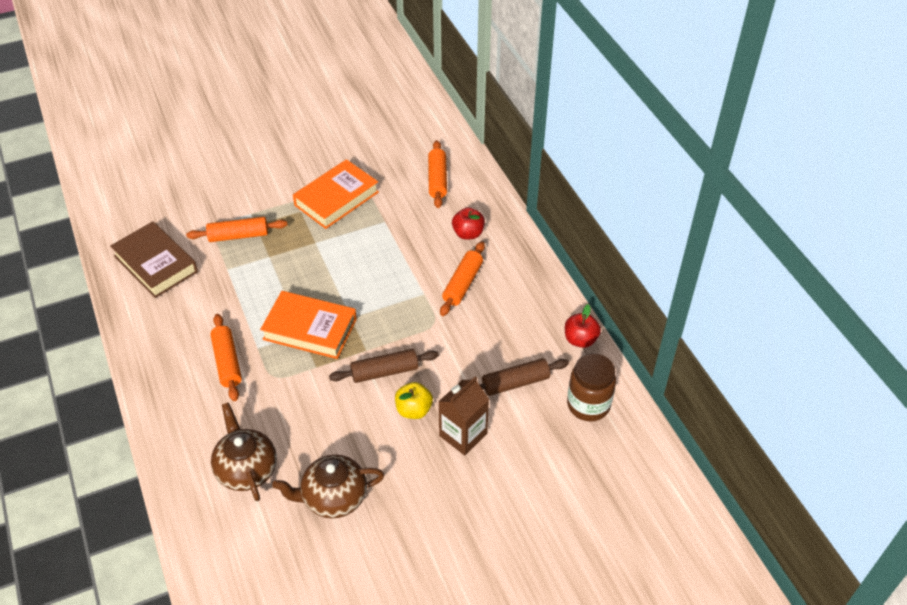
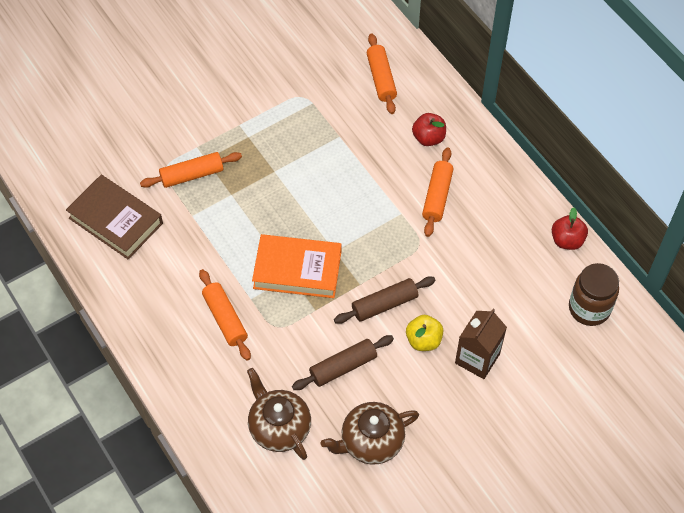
camera: 10 degrees left, 10 degrees up
(336, 198) = (282, 116): orange book -> none
(515, 383) = (514, 296): brown rolling pin -> brown rolling pin (343, 367)

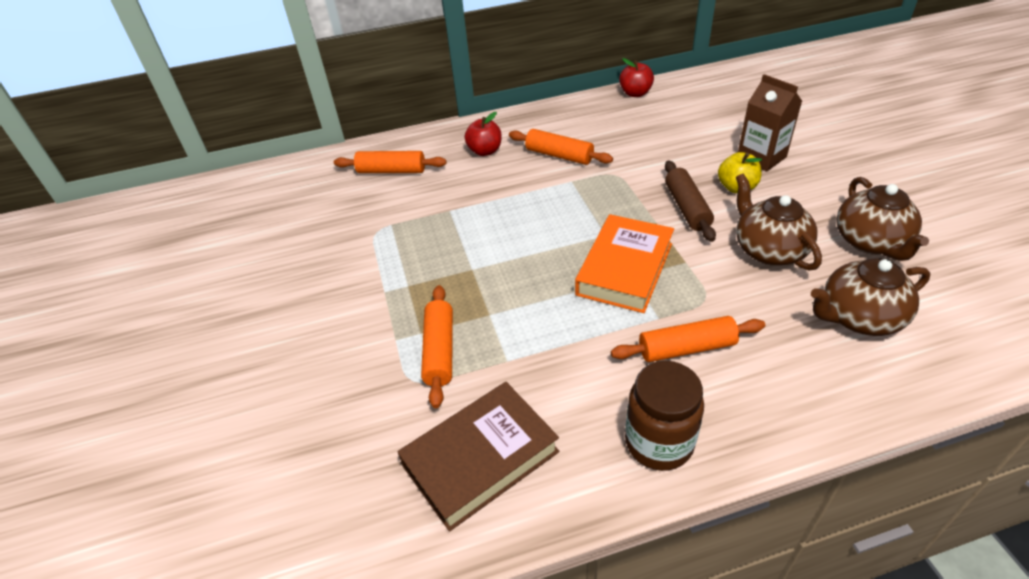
camera: 70 degrees left, 15 degrees down
(343, 367) = (768, 250): brown rolling pin -> brown teapot
(589, 308) = (711, 92): brown jar -> brown jar (659, 442)

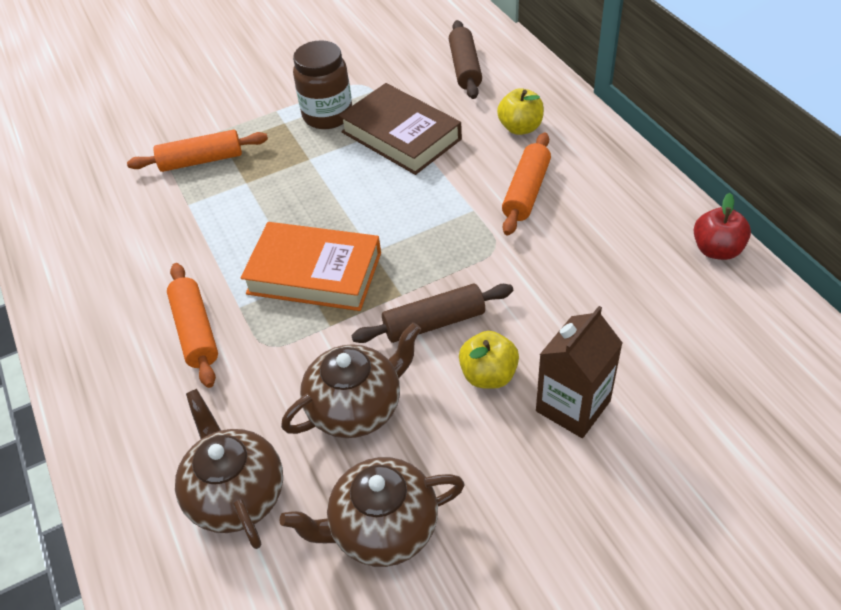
camera: 80 degrees right, 5 degrees up
(391, 171) = (465, 68): orange rolling pin -> brown rolling pin
(480, 458) = (87, 207): brown book -> brown book (401, 135)
(485, 151) = (520, 128): red apple -> yellow apple
(659, 442) = (86, 316): brown jar -> brown jar (327, 115)

